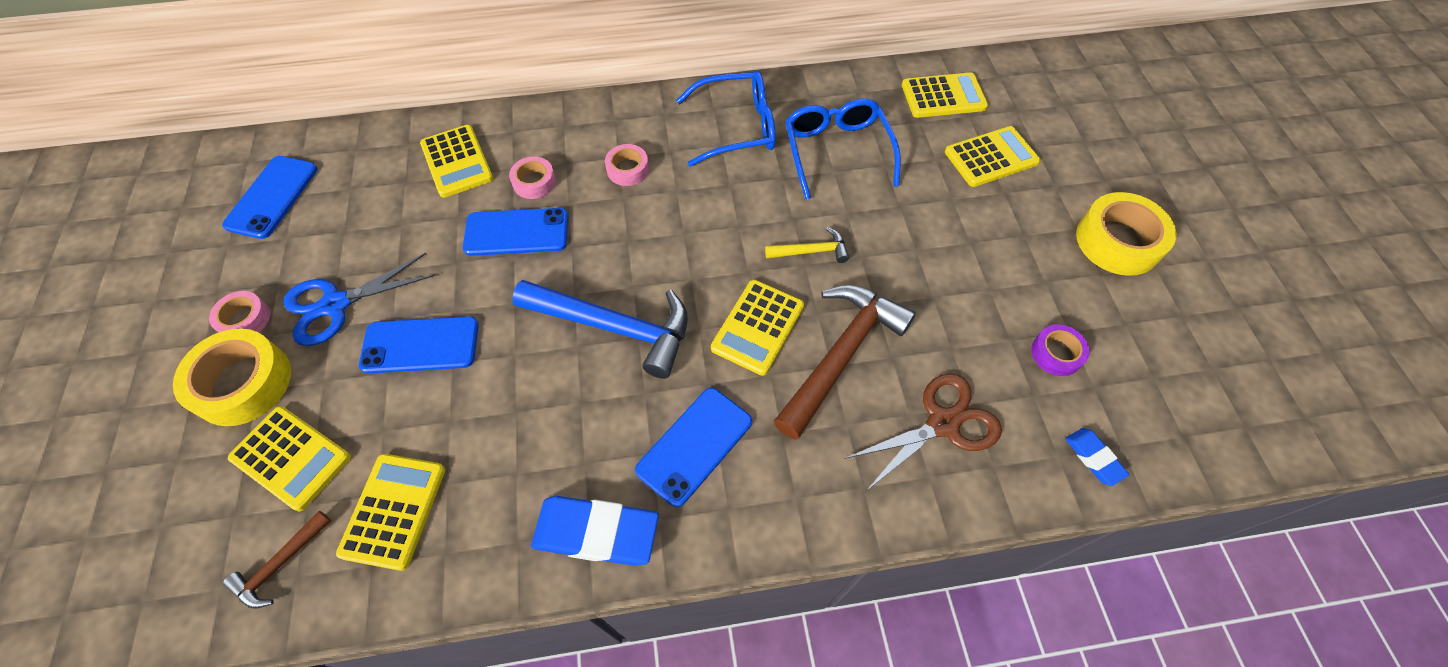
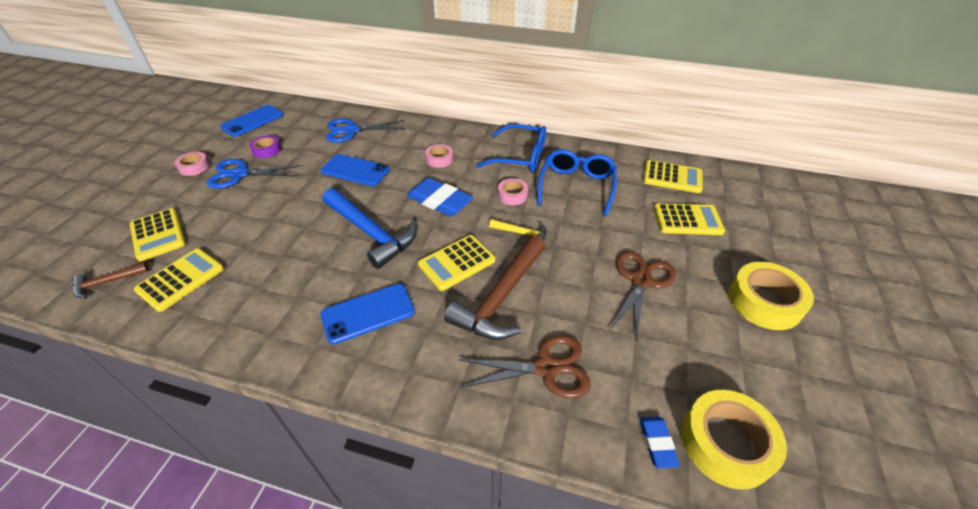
camera: 25 degrees right, 15 degrees down
(243, 383) = (168, 194): yellow tape -> yellow tape (726, 443)
(420, 345) = (263, 206): blue phone -> none
(457, 161) = (351, 131): yellow calculator -> blue scissors
(534, 182) = (383, 151): pink tape -> pink tape (512, 195)
(596, 532) = (273, 337): blue eraser -> blue eraser (439, 201)
(841, 354) = (501, 298): brown hammer -> brown hammer turned 150 degrees clockwise
(982, 266) = (641, 281): none -> brown scissors
(1056, 353) = (667, 357): purple tape -> purple tape (267, 150)

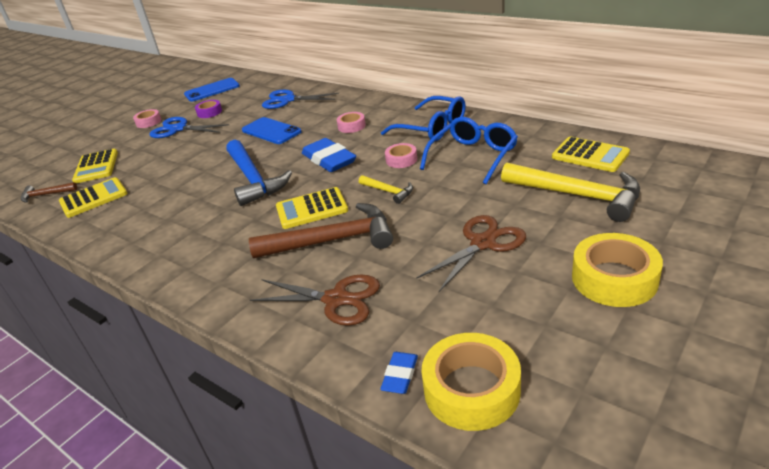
camera: 25 degrees right, 10 degrees down
(368, 313) = (213, 237): blue phone -> none
(501, 298) = (333, 240): brown hammer -> brown hammer turned 150 degrees counterclockwise
(687, 220) = (578, 195): yellow calculator -> yellow hammer

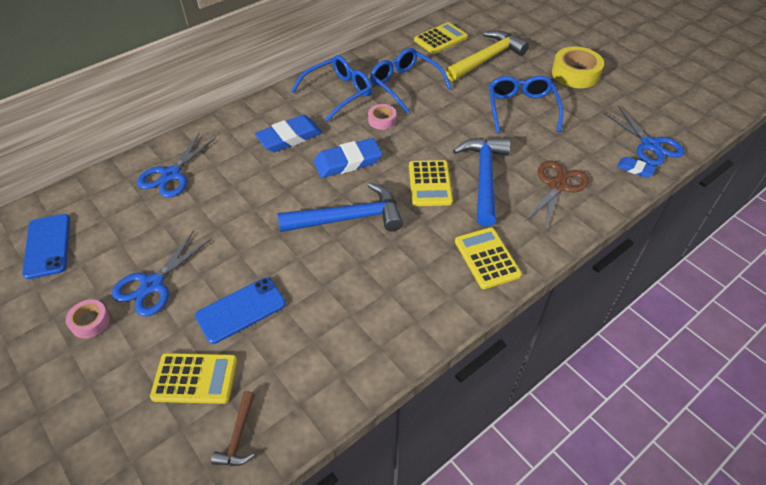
camera: 80 degrees left, 15 degrees up
(93, 198) = (290, 370): yellow calculator -> yellow calculator (487, 258)
(209, 112) = (129, 250): purple tape -> none
(271, 131) = (245, 196): blue phone -> blue phone (241, 310)
(333, 240) = (484, 177): brown hammer -> blue hammer
(351, 126) = (289, 137): pink tape -> blue eraser
(388, 191) = (429, 136): yellow hammer -> none
(471, 389) = (650, 145): yellow tape -> blue scissors
(482, 243) = (521, 109): brown scissors -> blue glasses

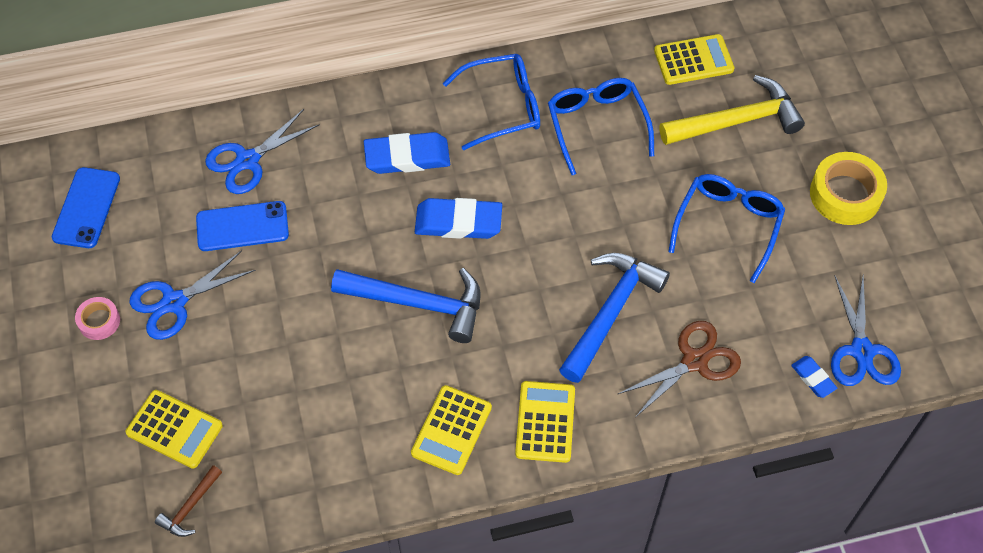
camera: 25 degrees right, 10 degrees up
(241, 310) = (250, 371): blue phone -> blue phone (242, 226)
(382, 120) = (534, 174): pink tape -> none
(430, 183) = (539, 294): yellow calculator -> yellow calculator (451, 430)

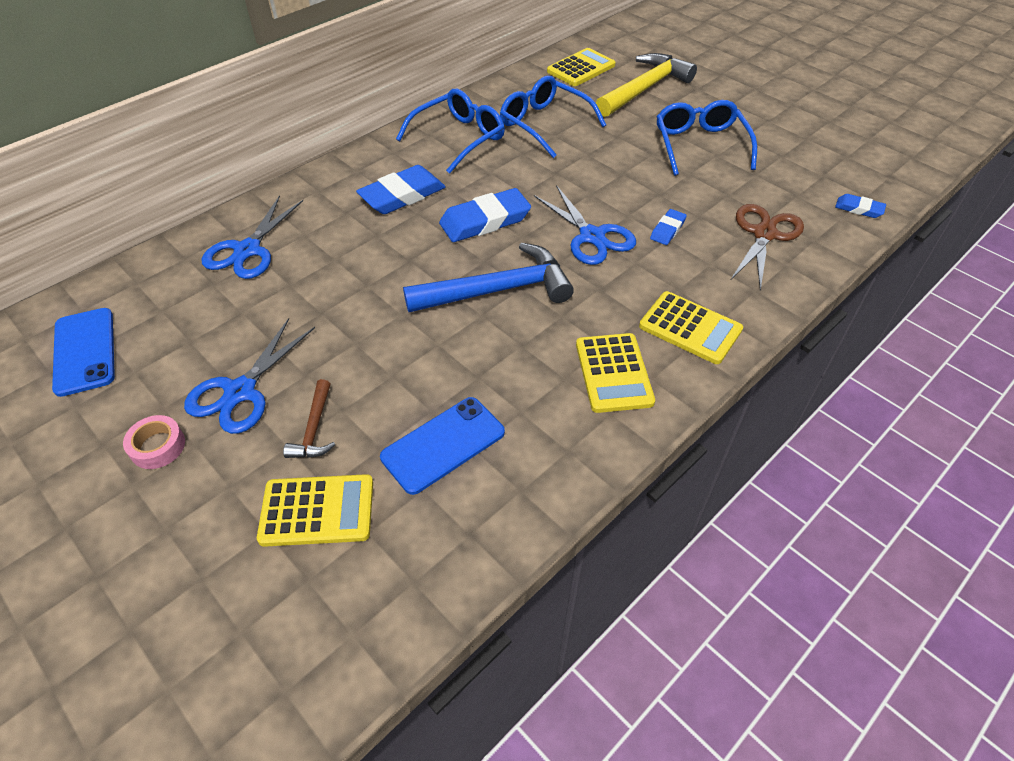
camera: 30 degrees left, 10 degrees down
(190, 507) = (390, 583): brown hammer -> brown hammer (314, 429)
(242, 226) = (276, 300): blue phone -> blue phone (443, 444)
(545, 422) = (690, 328): yellow calculator -> yellow calculator turned 150 degrees clockwise
(610, 312) = (667, 230): blue hammer -> blue eraser
(845, 194) = (760, 101): yellow tape -> none
(862, 351) = (871, 179): blue scissors -> blue scissors (592, 236)

